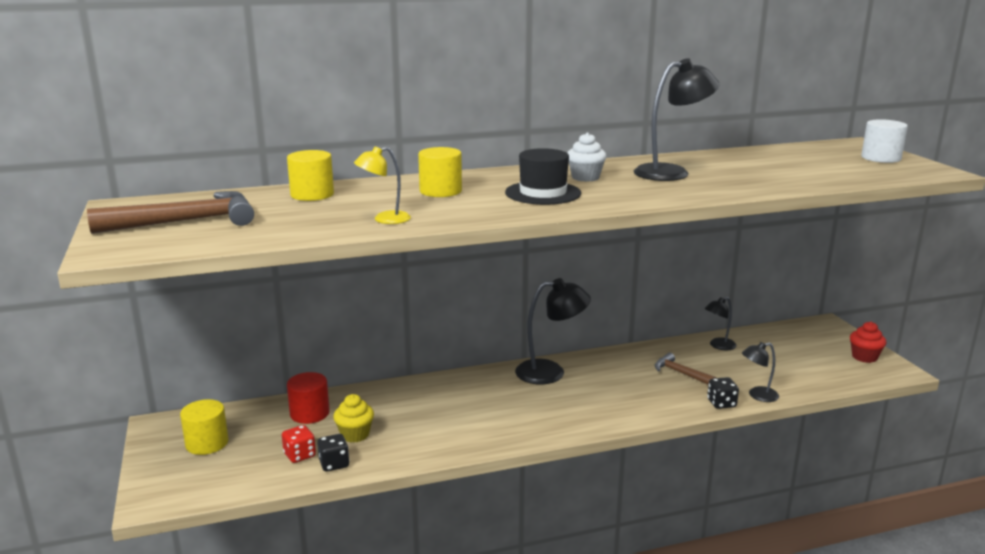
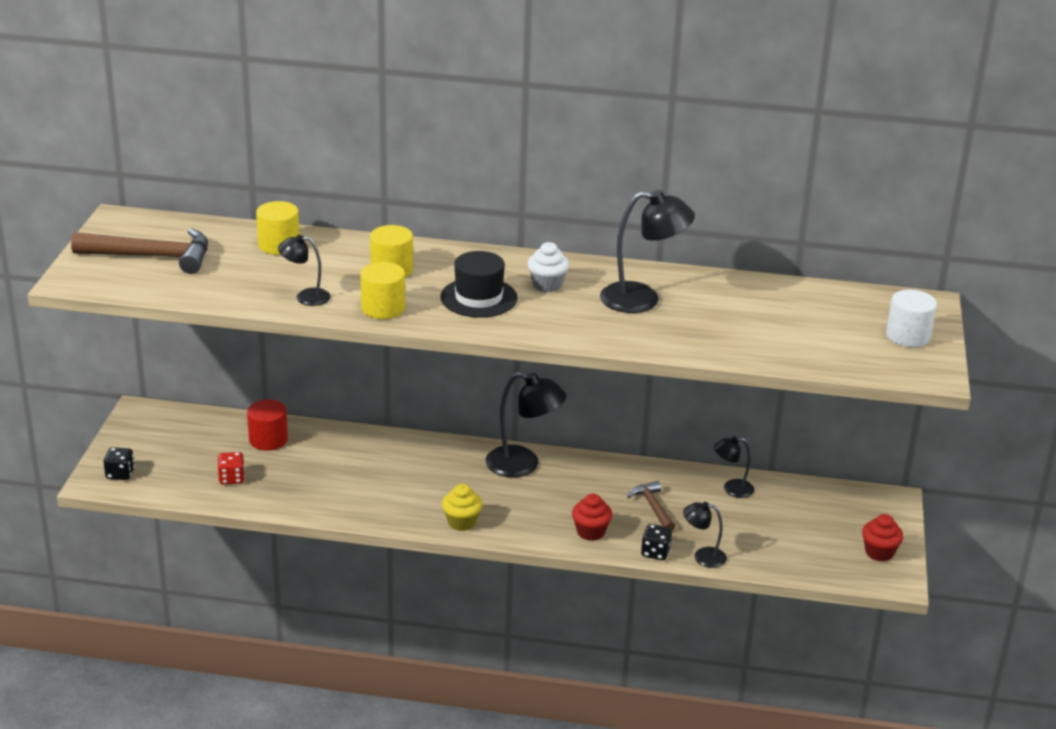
camera: 25 degrees right, 10 degrees up
(207, 443) = (167, 442): yellow cylinder -> yellow cylinder (383, 308)
(334, 464) = (253, 496): black dice -> black dice (120, 474)
(355, 435) = (290, 474): yellow cupcake -> yellow cupcake (461, 522)
(384, 219) = (305, 297): yellow lamp -> black lamp
(657, 404) = (590, 532): none -> red cupcake

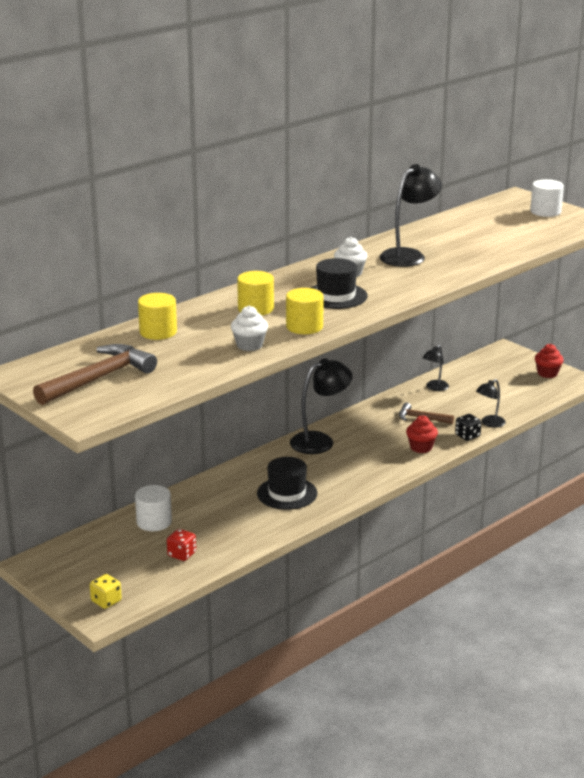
camera: 50 degrees left, 5 degrees down
(120, 474) = (106, 601): black dice -> yellow dice
(268, 440) = (154, 522): red cylinder -> white cylinder
(305, 297) = (249, 345): black lamp -> white cupcake
(400, 489) = (287, 493): none -> black hat
(461, 522) = (354, 486): yellow cupcake -> none

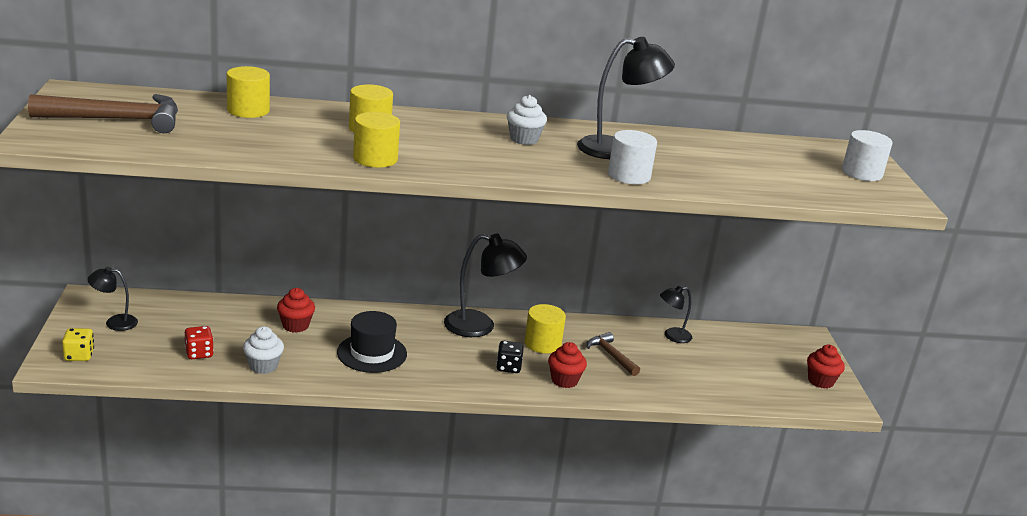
camera: 35 degrees right, 0 degrees up
(154, 522) = (227, 316): white cylinder -> white cylinder (629, 176)
(208, 503) = (295, 325): none -> red cupcake
(249, 345) = (292, 151): white cupcake -> white cupcake (263, 366)
(336, 296) = (465, 150): black hat -> none
(373, 432) = (542, 343): none -> yellow cylinder
(467, 436) = (630, 394): black dice -> black dice (508, 367)
(489, 423) = (673, 395): black lamp -> black lamp (114, 322)

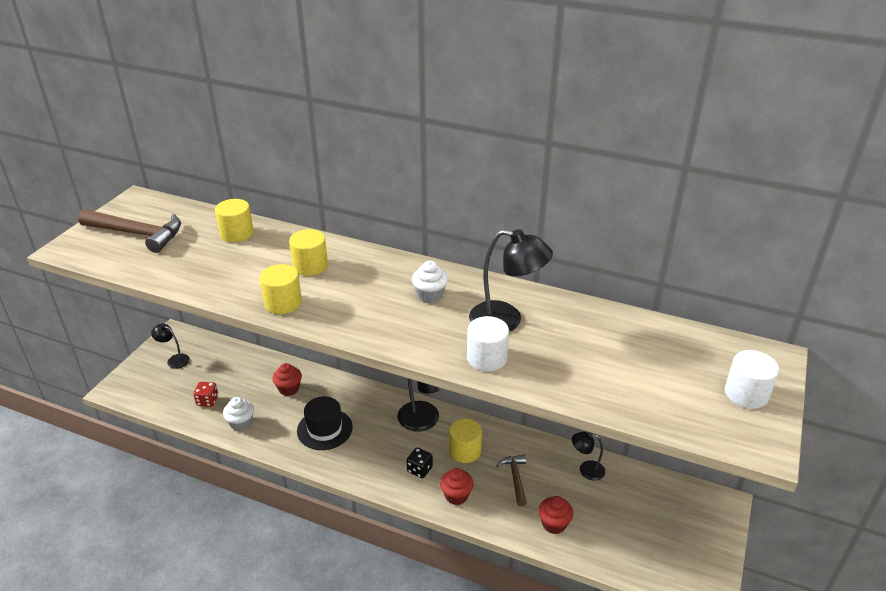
camera: 30 degrees right, 10 degrees up
(79, 355) = (133, 385): yellow dice -> none
(820, 381) = (700, 560): red cupcake -> red cupcake (554, 524)

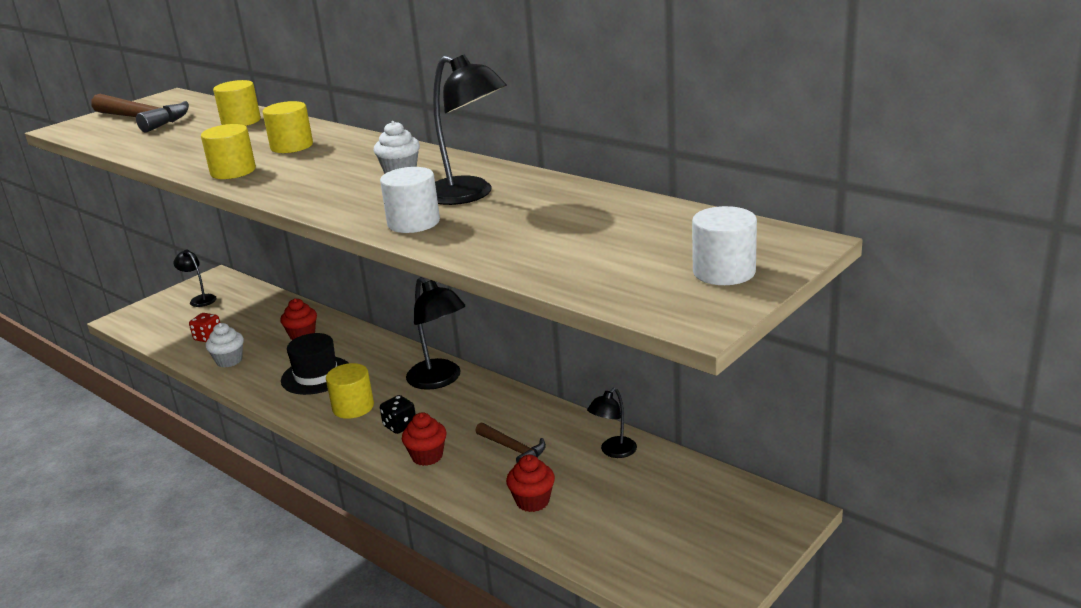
camera: 20 degrees right, 10 degrees down
(465, 451) = (467, 414): yellow cylinder -> yellow cylinder (353, 407)
(515, 478) = (513, 449): brown hammer -> brown hammer turned 120 degrees clockwise
(586, 469) = (613, 451): black lamp -> black lamp turned 75 degrees counterclockwise

